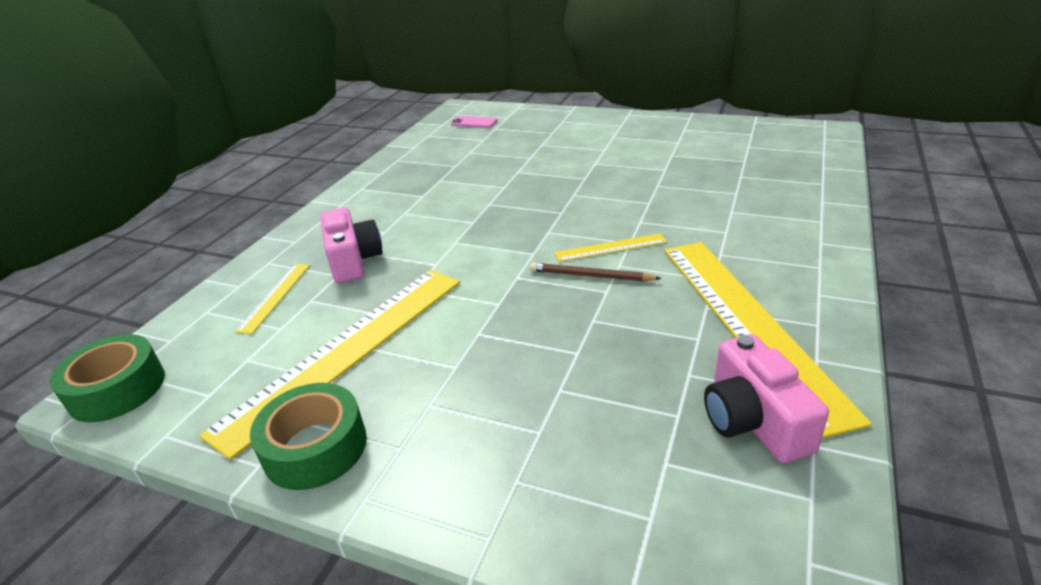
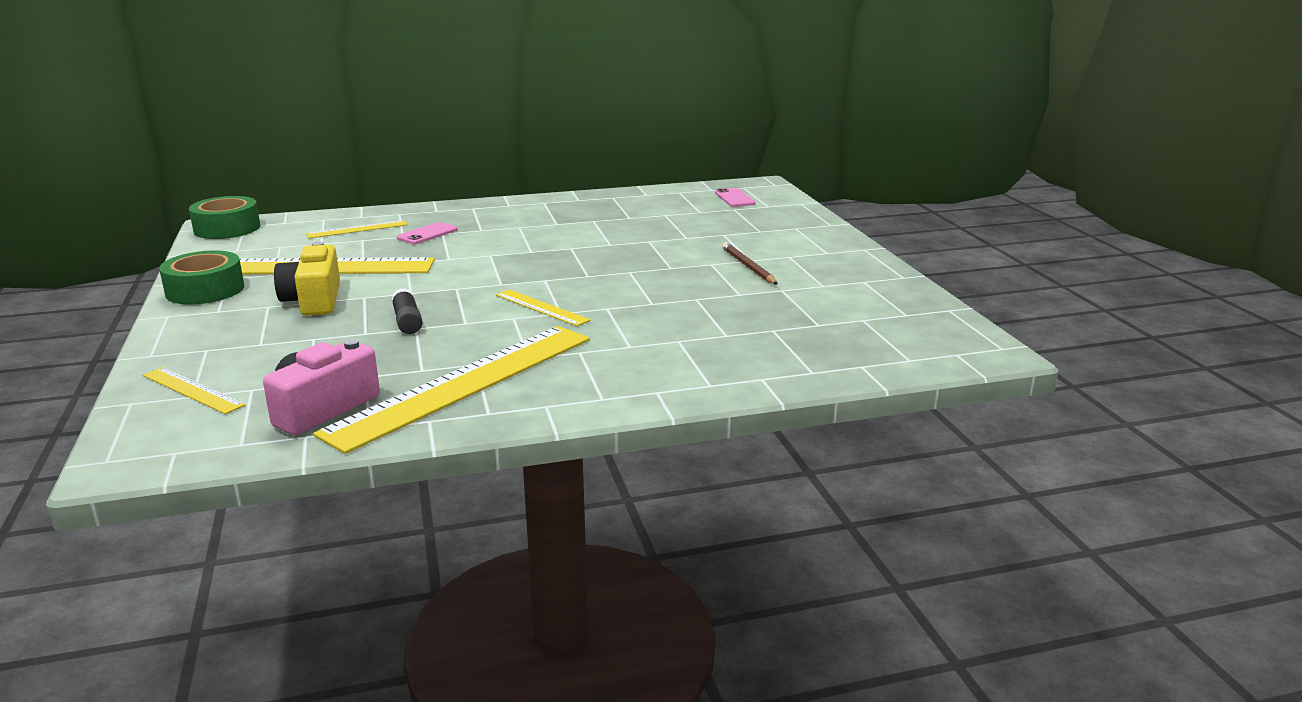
camera: 50 degrees right, 10 degrees down
(353, 260) = (427, 234): pink camera -> pink phone
(451, 367) = (314, 300): none -> yellow camera
(573, 321) = (407, 321): none -> black glue stick
(590, 276) = (484, 311): brown pencil -> brown pencil (748, 267)
(635, 514) = (192, 390): none -> yellow ruler

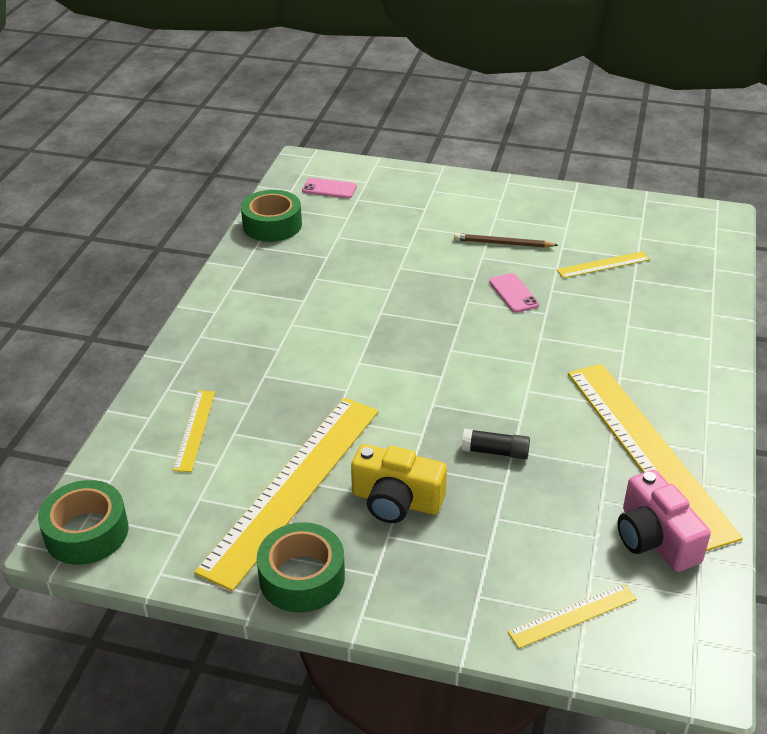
camera: 60 degrees left, 15 degrees up
(427, 234) = (259, 386): pink phone -> pink phone (513, 293)
(541, 307) = (516, 370): yellow ruler -> yellow ruler (603, 265)
(650, 195) = (272, 225): none -> green tape

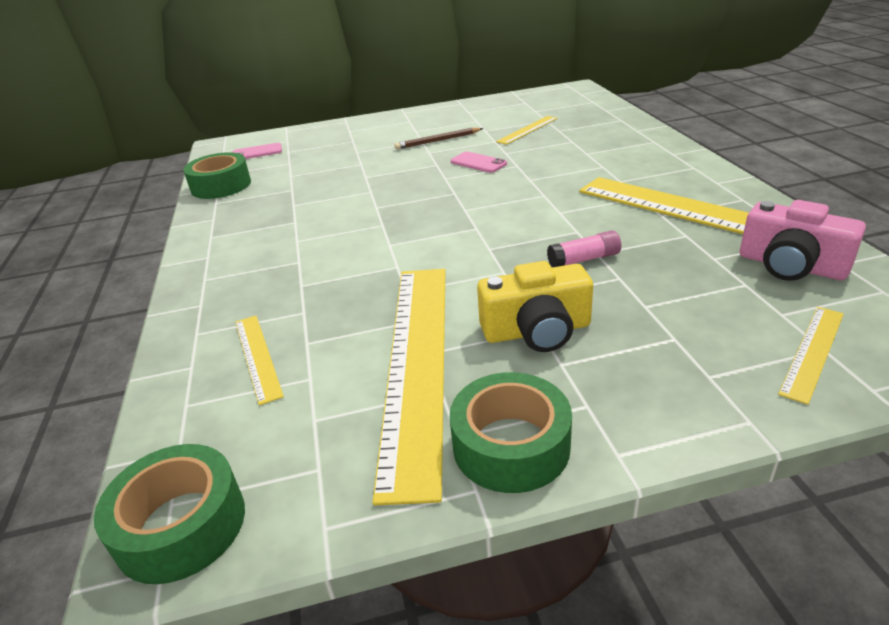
camera: 25 degrees left, 5 degrees down
(495, 452) = (584, 259): black glue stick -> pink glue stick

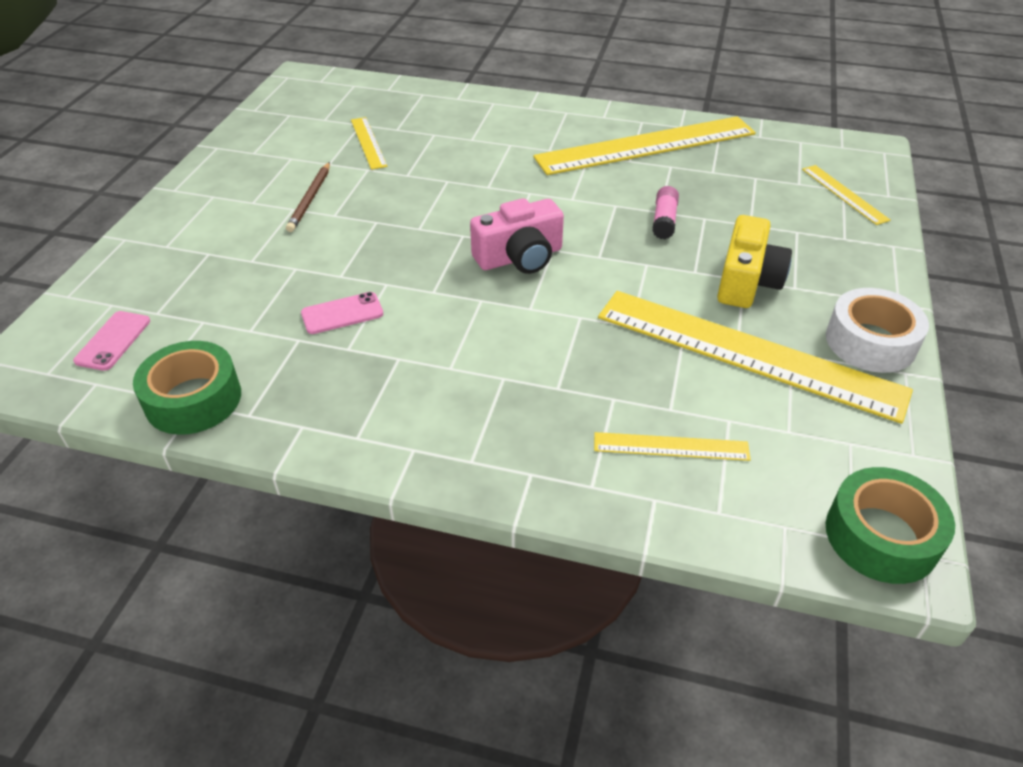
camera: 65 degrees left, 10 degrees up
(478, 163) = (409, 197): pink phone -> pink phone (342, 314)
(511, 445) = (870, 342): green tape -> white tape
(791, 266) = (748, 152): pink camera -> pink camera (520, 257)

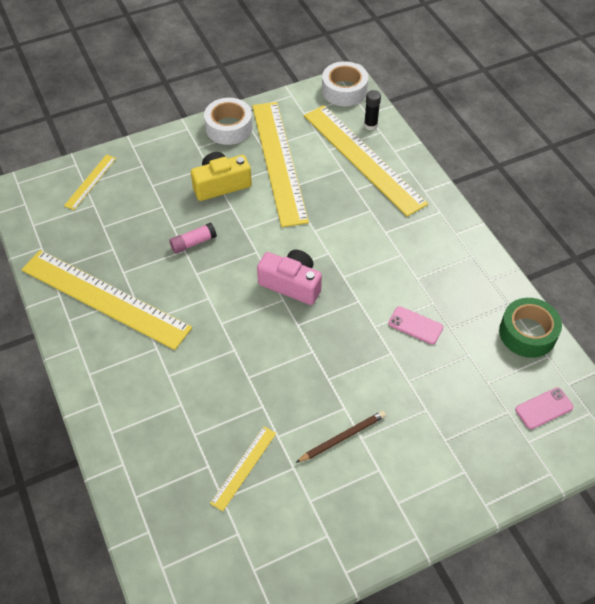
camera: 130 degrees left, 10 degrees up
(671, 446) = (363, 158): yellow ruler -> yellow ruler, size x2.23
(747, 509) = (370, 125): none -> black glue stick
(881, 536) = (344, 90): green tape -> white tape

